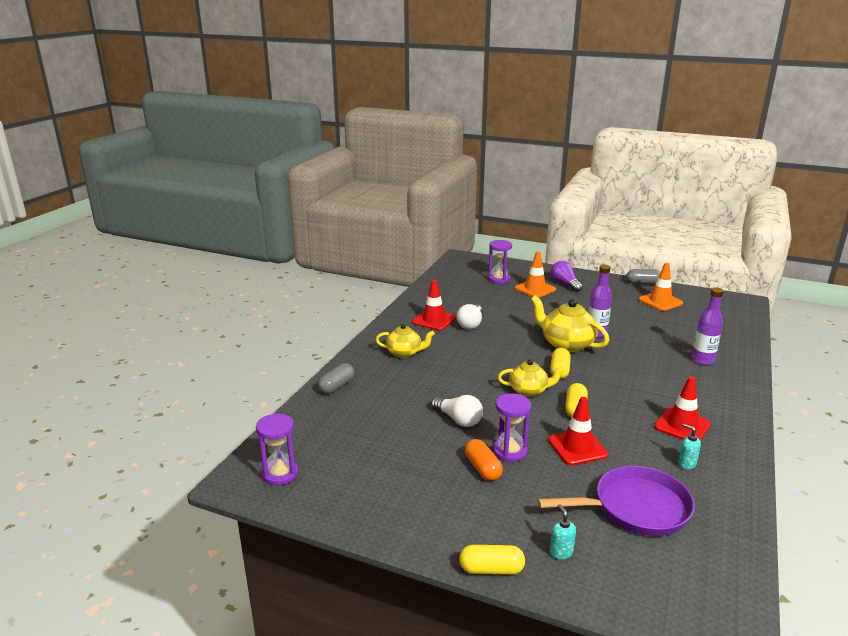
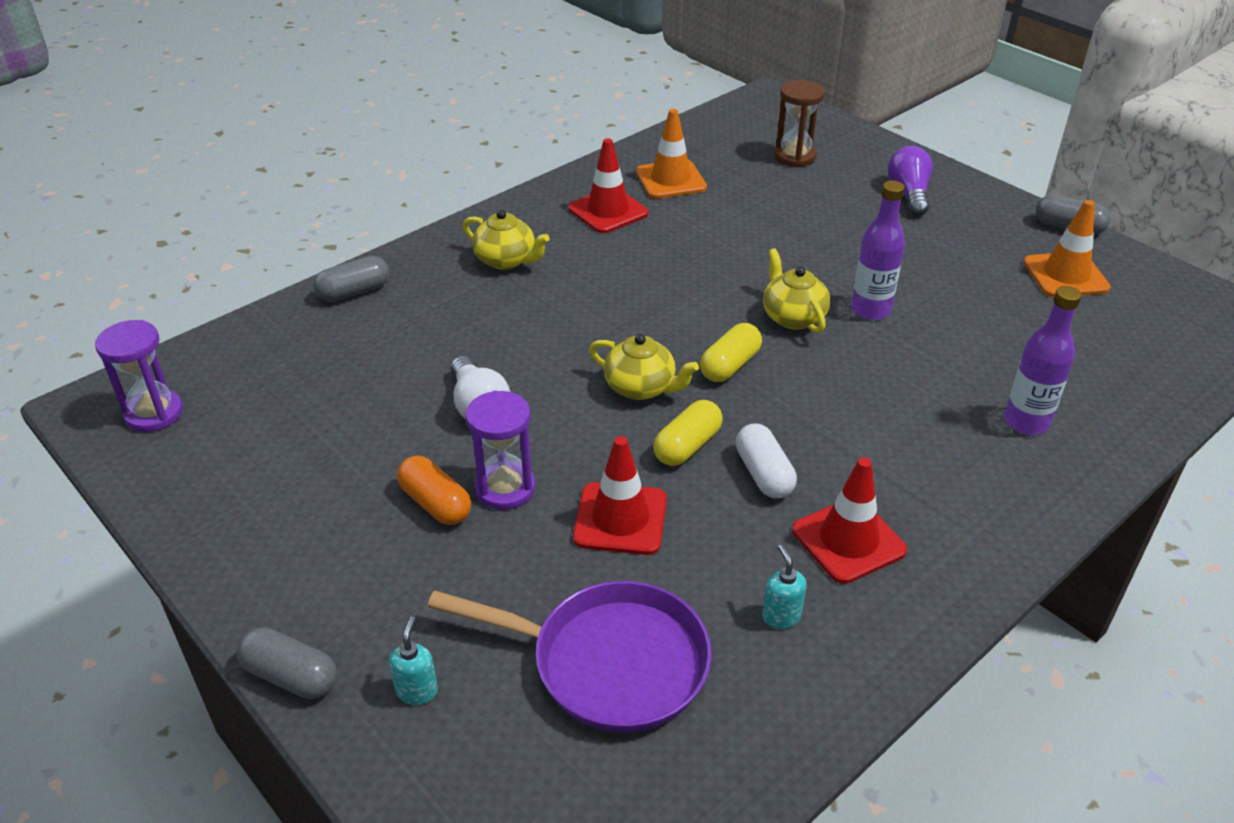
camera: 25 degrees right, 15 degrees up
(470, 324) = (662, 234): white light bulb -> none
(483, 468) = (436, 503): orange capsule -> orange capsule turned 45 degrees counterclockwise
(491, 569) = (291, 676): yellow capsule -> grey capsule
(499, 279) = (794, 156): purple hourglass -> brown hourglass
(535, 289) = (842, 191): orange traffic cone -> orange traffic cone (670, 180)
(566, 344) = (792, 317): yellow teapot -> yellow teapot, size x0.64
(620, 410) = (763, 474): none -> white capsule

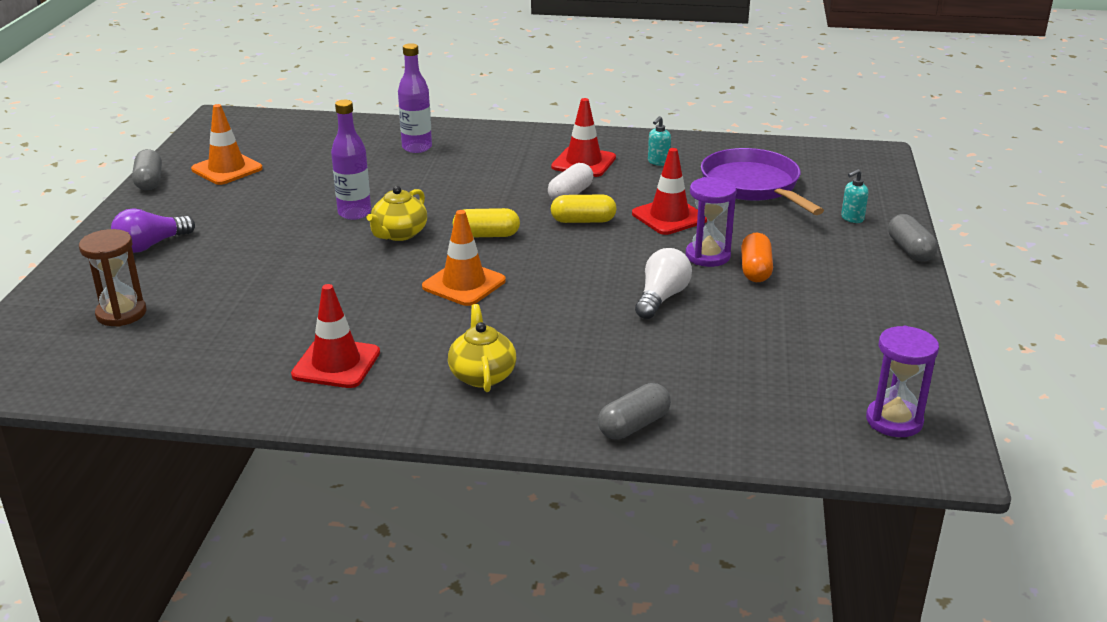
camera: 130 degrees left, 10 degrees down
(354, 292) = (633, 425): grey capsule -> grey capsule turned 60 degrees counterclockwise
(641, 387) = (554, 253): yellow teapot -> none
(670, 180) = (237, 357): orange traffic cone -> orange traffic cone (464, 284)

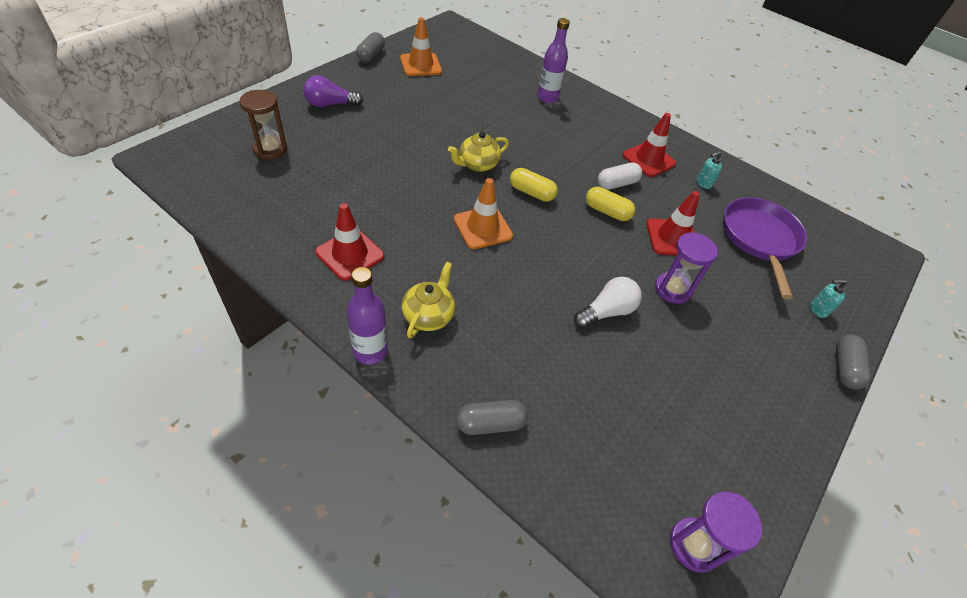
camera: 25 degrees right, 20 degrees up
(354, 213) = (464, 134): purple bottle -> purple bottle (370, 351)
(755, 270) = (699, 322): orange capsule -> none

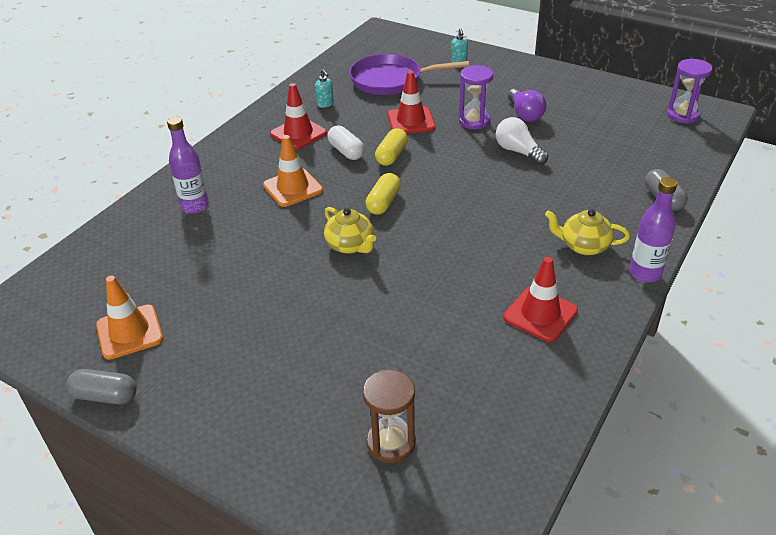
camera: 90 degrees left, 10 degrees down
(330, 104) = (261, 408): purple light bulb -> purple light bulb (525, 114)
(483, 228) = (452, 228): orange traffic cone -> orange traffic cone (293, 188)
(844, 368) = (508, 57): grey capsule -> none

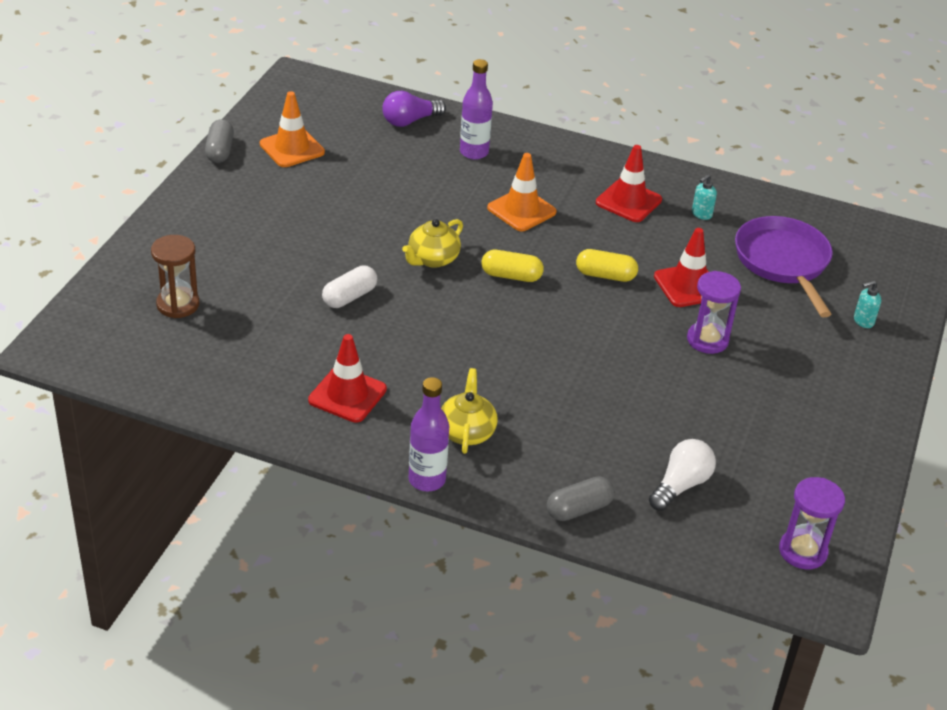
camera: 75 degrees right, 0 degrees up
(346, 151) = (603, 240): white capsule -> white capsule (349, 297)
(518, 151) = (648, 380): white light bulb -> white light bulb (680, 485)
(525, 114) = (742, 386): purple light bulb -> purple light bulb (410, 121)

